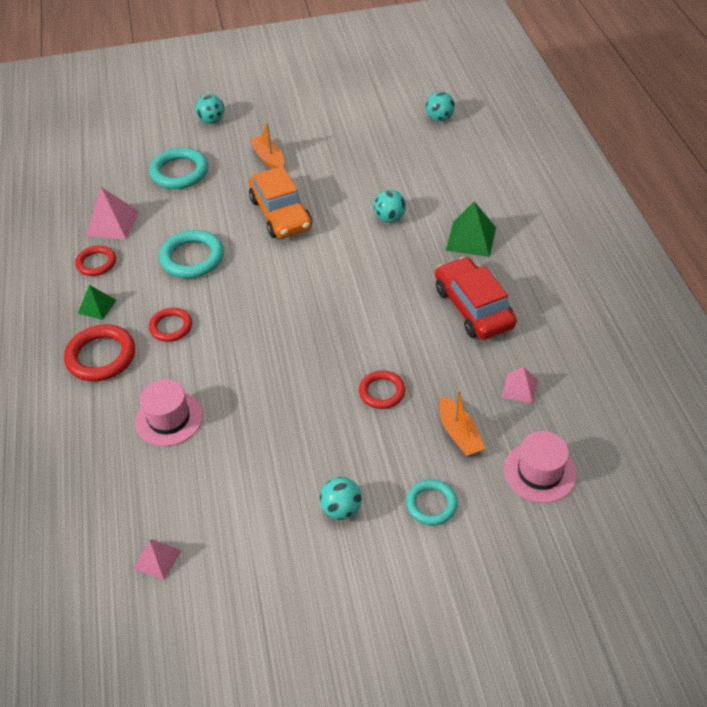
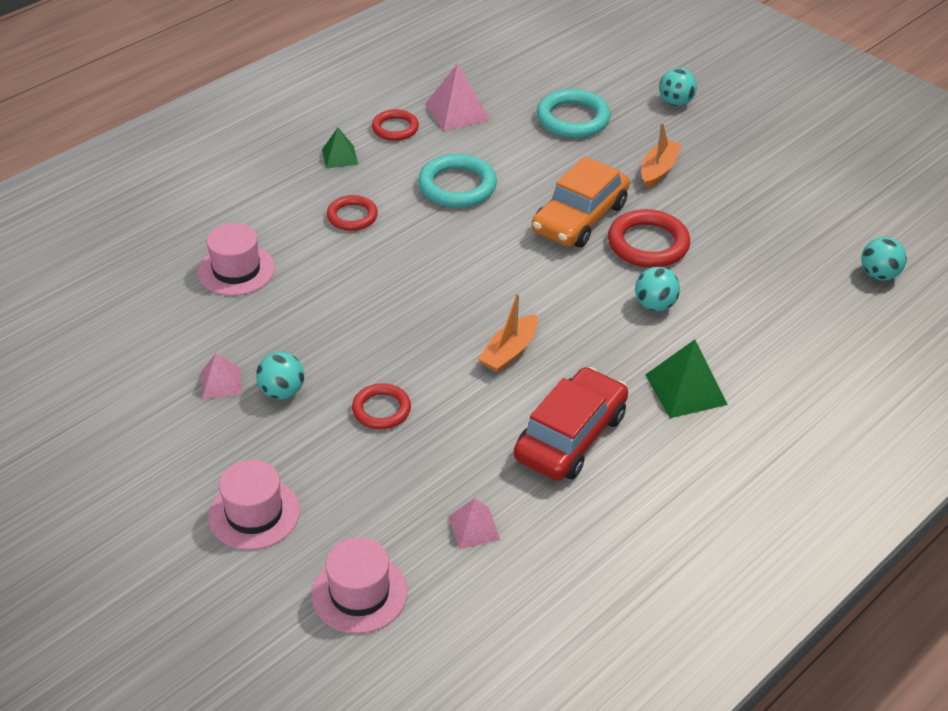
camera: 55 degrees right, 5 degrees down
(101, 356) = (280, 190): red ring -> red ring (648, 244)
(157, 559) = (72, 339): pink pyramid -> pink pyramid (221, 383)
(341, 509) = (205, 443): turquoise ball -> turquoise ball (282, 392)
(431, 504) = (254, 513): turquoise ring -> pink hat
(459, 434) = (367, 499): orange boat -> orange boat (509, 352)

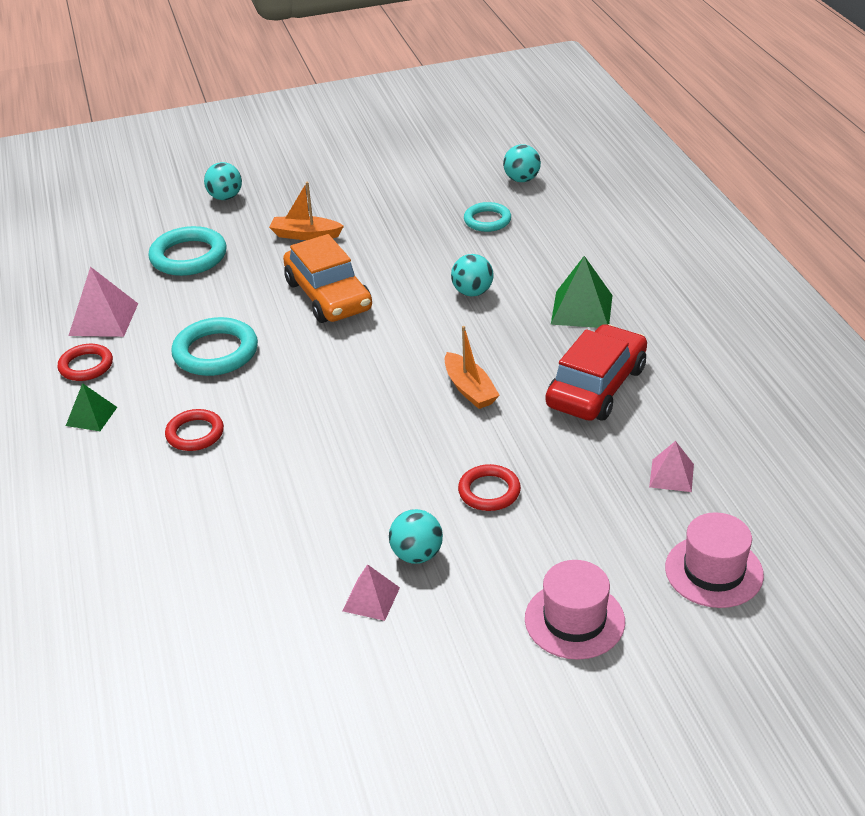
camera: 60 degrees left, 5 degrees down
(236, 270) = (203, 542): pink hat -> none
(570, 436) = (596, 387): red car -> red car turned 60 degrees clockwise
(648, 244) = (394, 271): red ring -> none
(658, 170) = (305, 235): orange boat -> orange boat turned 45 degrees counterclockwise
(782, 275) = (487, 220): none -> turquoise ring

